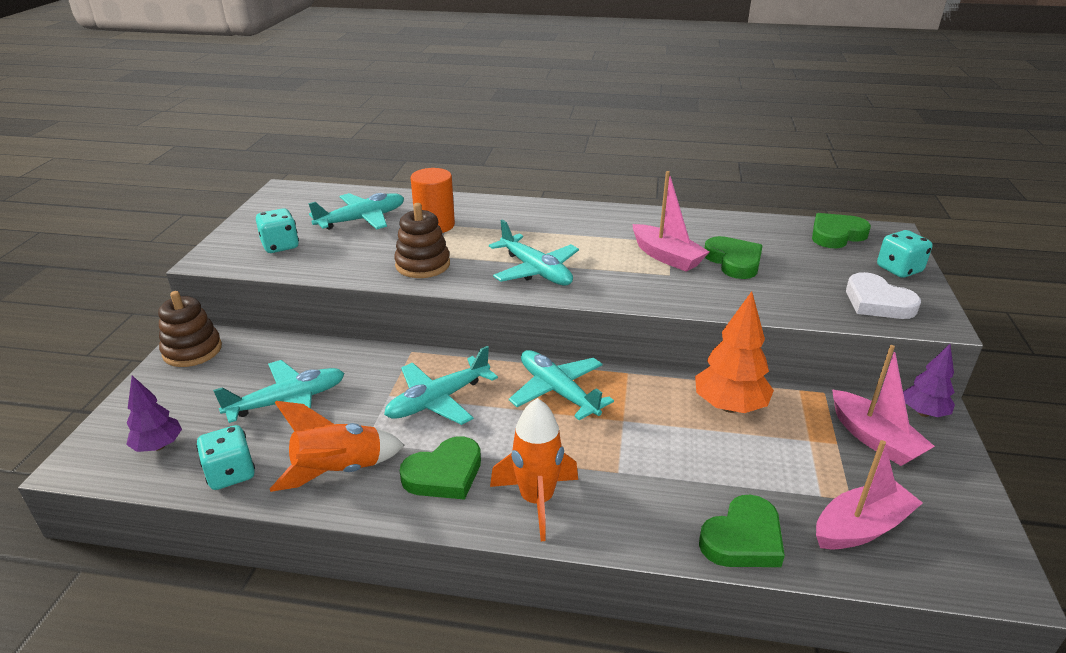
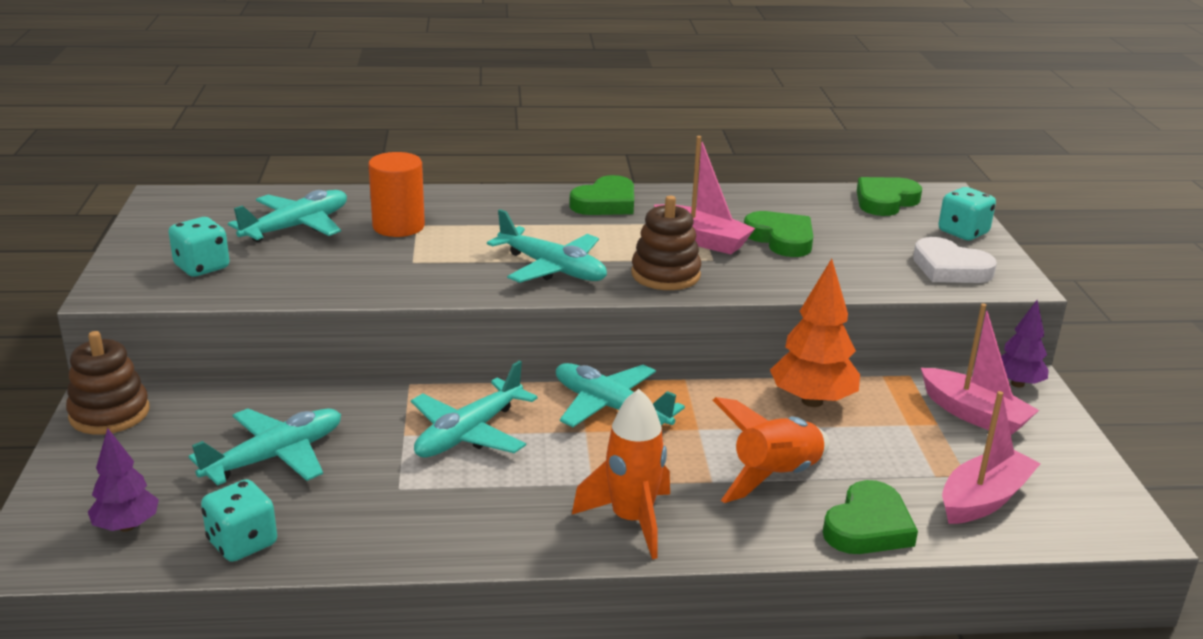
camera: 15 degrees left, 5 degrees down
(339, 471) = (381, 523): orange rocket -> orange rocket (775, 477)
(422, 265) = (406, 274): brown stacking toy -> brown stacking toy (665, 275)
(444, 474) = (512, 509): green heart -> green heart (605, 203)

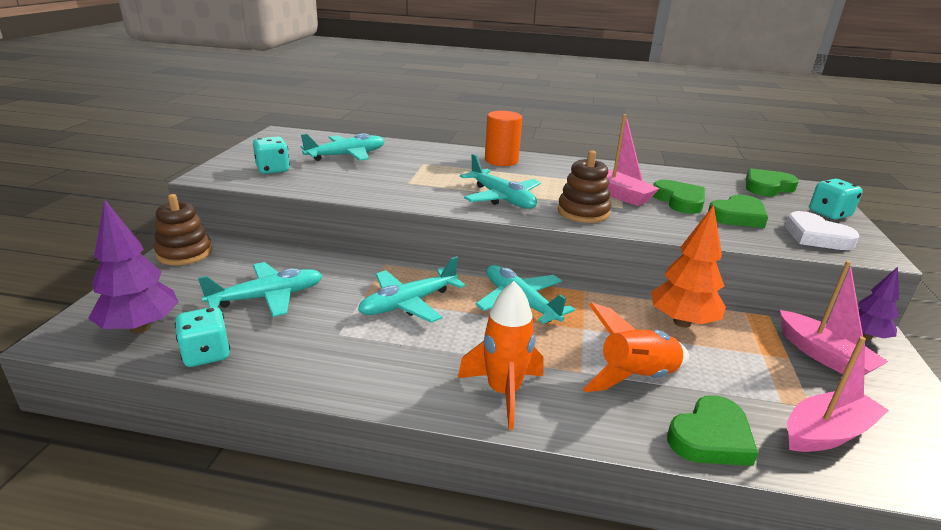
camera: 15 degrees right, 0 degrees up
(127, 526) = (140, 327): purple tree -> purple tree, size x1.60
(398, 226) = (411, 162): orange cylinder -> orange cylinder (501, 160)
(605, 203) = (557, 165): green heart -> green heart (737, 216)

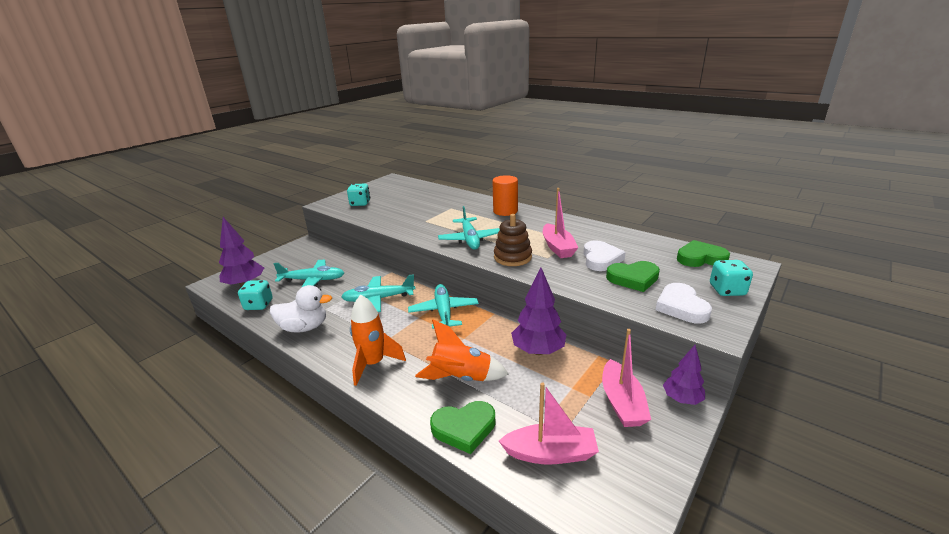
camera: 30 degrees right, 0 degrees up
(184, 253) = (299, 247): brown stacking toy -> none
(334, 369) = (304, 327): none -> white duck
(346, 155) = (411, 198): turquoise plane -> none
(679, 201) = (601, 259): green heart -> white heart
(682, 322) = (538, 350): orange tree -> purple tree

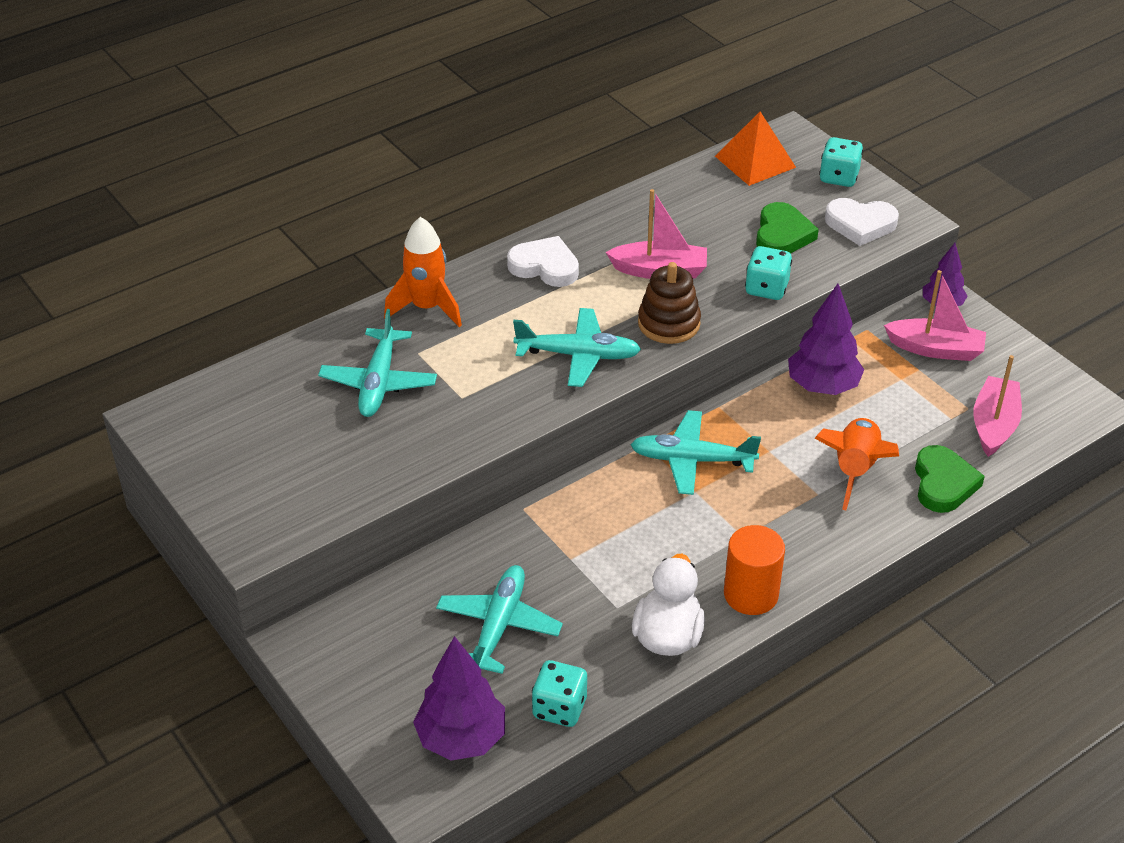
camera: 75 degrees left, 15 degrees up
(360, 203) = (295, 484): turquoise dice -> turquoise dice (766, 288)
(373, 364) = (796, 554): orange rocket -> orange rocket (427, 308)
(379, 299) = (616, 534): turquoise plane -> turquoise plane (379, 382)
(505, 211) = (481, 288): orange cylinder -> orange cylinder (751, 594)
(601, 259) = (716, 243): white heart -> white heart (545, 266)
(700, 258) = (755, 161): green heart -> orange pyramid

